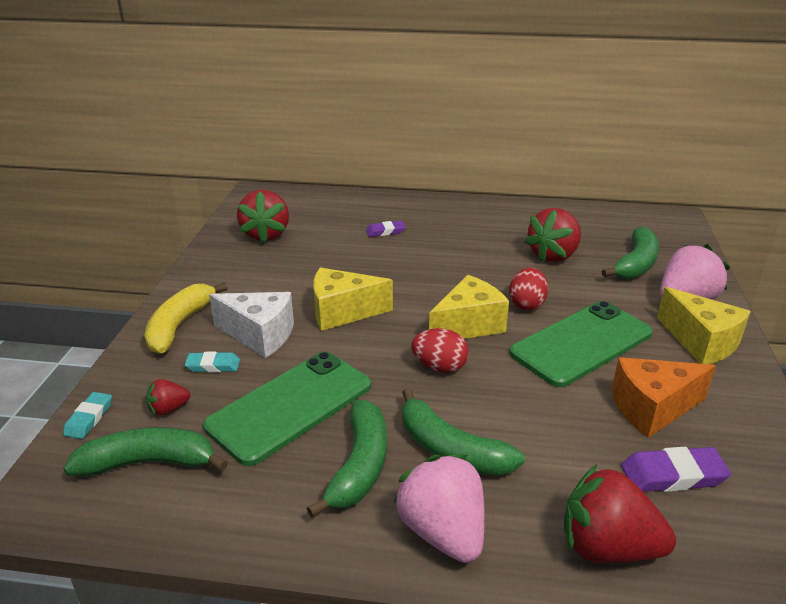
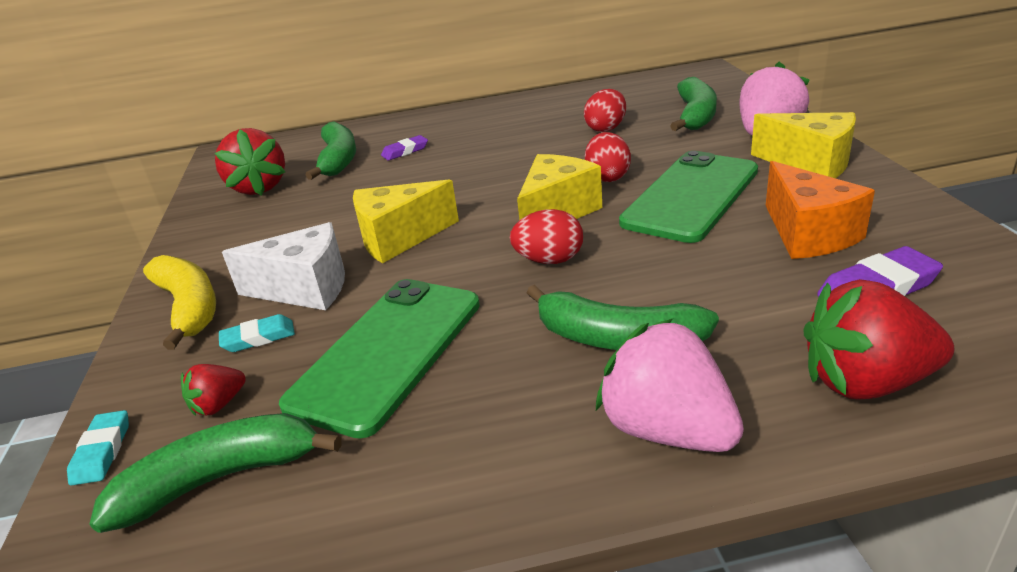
camera: 15 degrees left, 0 degrees up
(179, 325) = (189, 307): yellow banana -> yellow banana turned 150 degrees clockwise
(360, 466) = (516, 390): green banana -> green banana (338, 160)
(553, 255) = (606, 128): red strawberry -> red egg
(652, 408) = (808, 234): orange cheese -> orange cheese turned 75 degrees counterclockwise

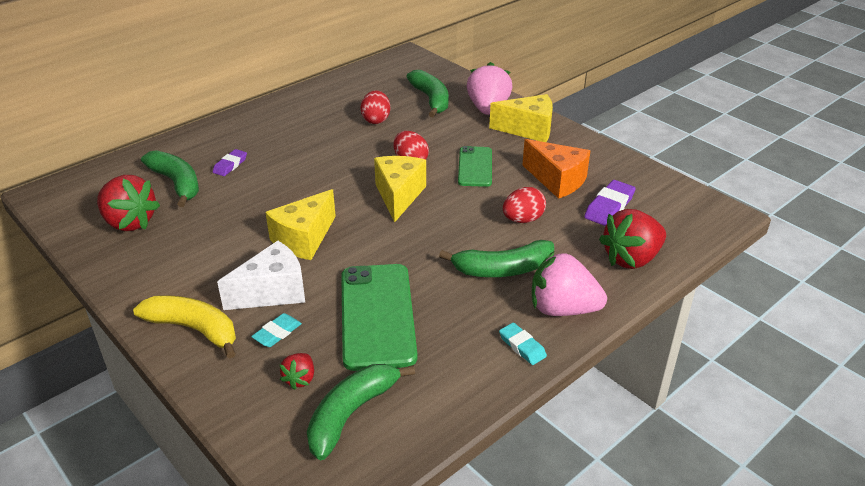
camera: 35 degrees left, 5 degrees up
(102, 451) = (252, 430): turquoise eraser -> turquoise eraser (522, 346)
(549, 260) = (423, 231): red egg -> red egg (523, 220)
(691, 196) = (475, 167): green phone -> green phone, size x0.60

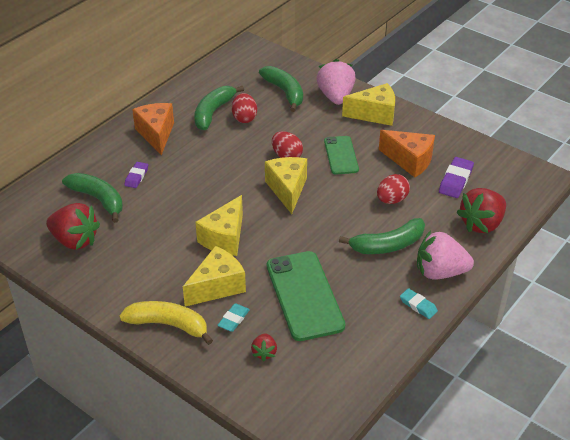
camera: 10 degrees left, 5 degrees up
(271, 126) = (156, 134): none -> orange cheese
(273, 292) = (217, 287): white cheese -> yellow cheese
(351, 414) = (310, 373): green banana -> green banana (213, 112)

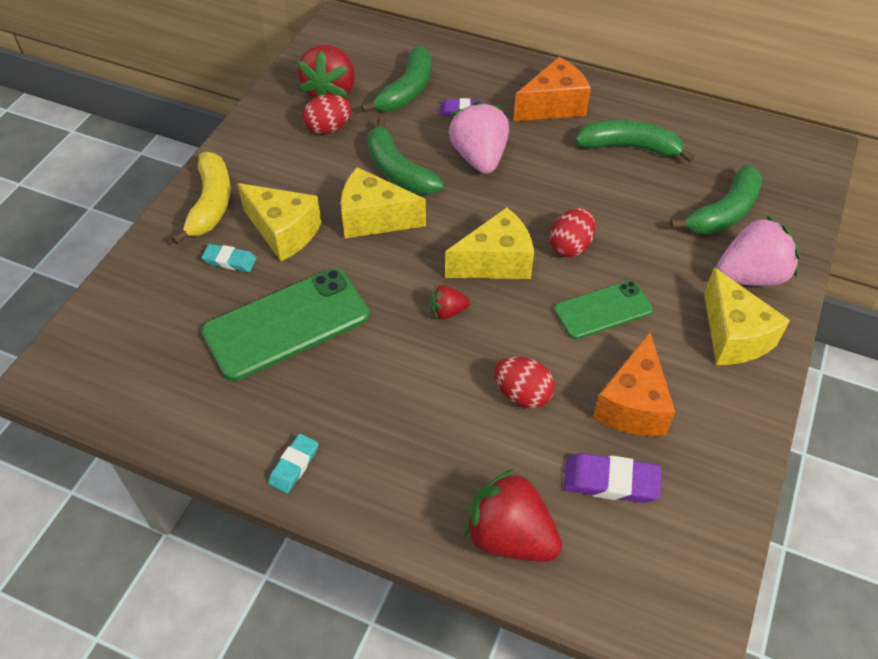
camera: 75 degrees right, 10 degrees up
(244, 118) = (635, 182): red egg -> red egg (328, 128)
(264, 352) = (178, 303): red strawberry -> red strawberry (447, 311)
(388, 245) = (415, 405): green banana -> green banana (398, 170)
(440, 272) = (374, 486): pink strawberry -> pink strawberry (479, 157)

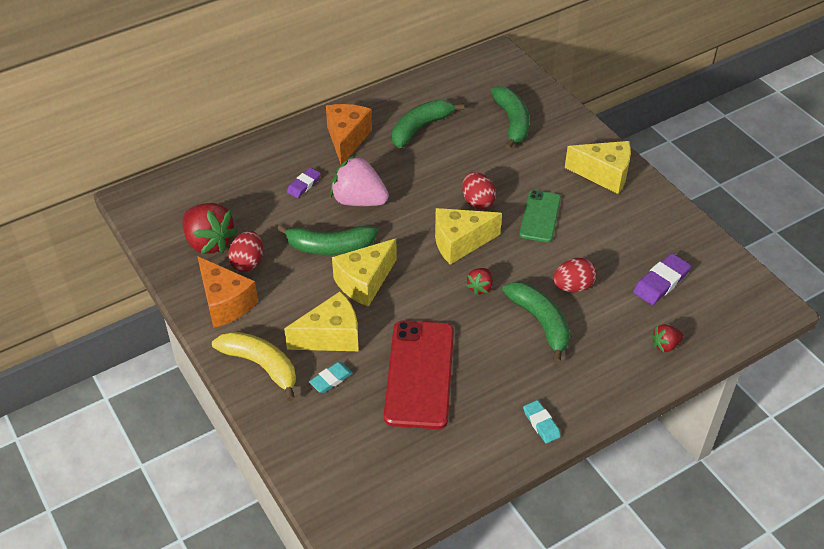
camera: 55 degrees left, 5 degrees down
(286, 324) = (419, 374): green phone -> red phone
(407, 91) = (253, 201): green banana -> green banana (540, 322)
(496, 262) = (459, 243): yellow cheese -> yellow cheese turned 120 degrees counterclockwise
(510, 536) = (665, 345): red strawberry -> red strawberry, size x0.50
(632, 405) = (617, 243): orange cheese -> orange cheese (225, 303)
(750, 276) = (568, 141): pink strawberry -> none

